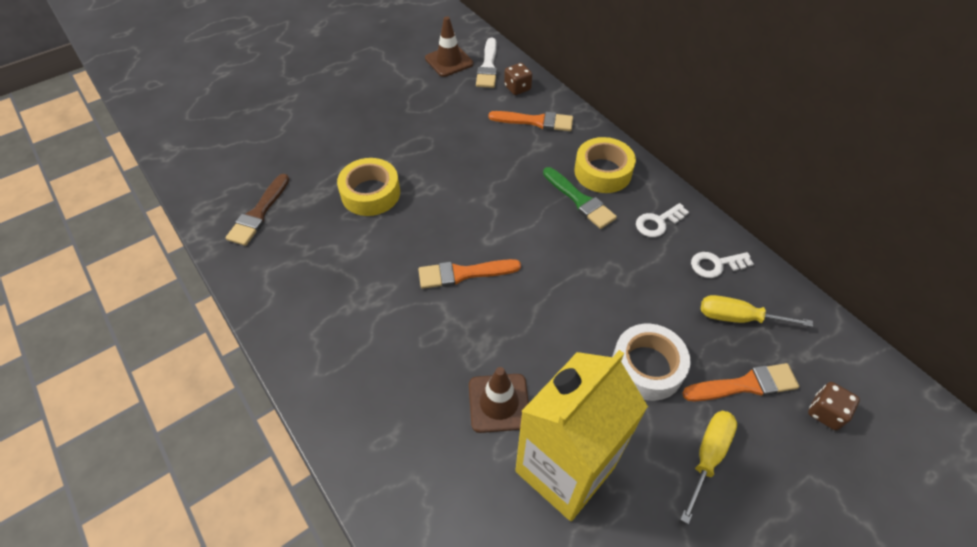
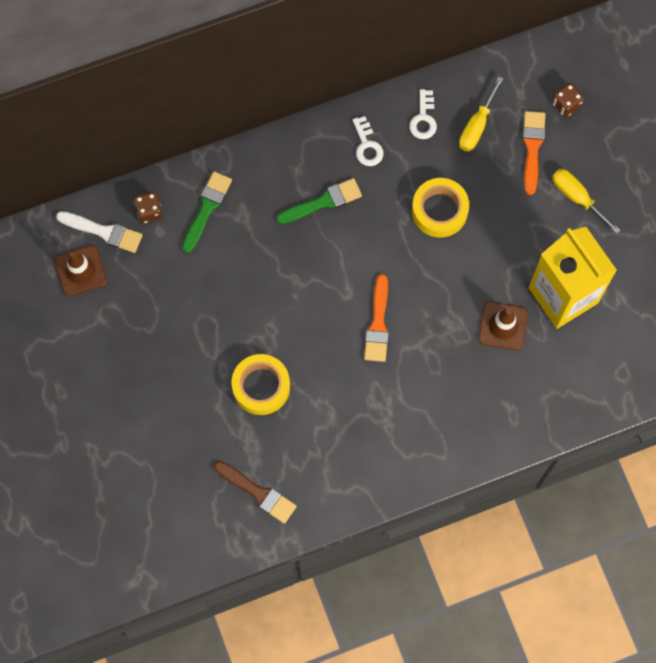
camera: 75 degrees left, 20 degrees up
(535, 121) = (207, 208): orange brush -> green brush
(603, 172) = (294, 169): yellow tape -> yellow tape (439, 210)
(647, 367) = (501, 210): white tape -> none

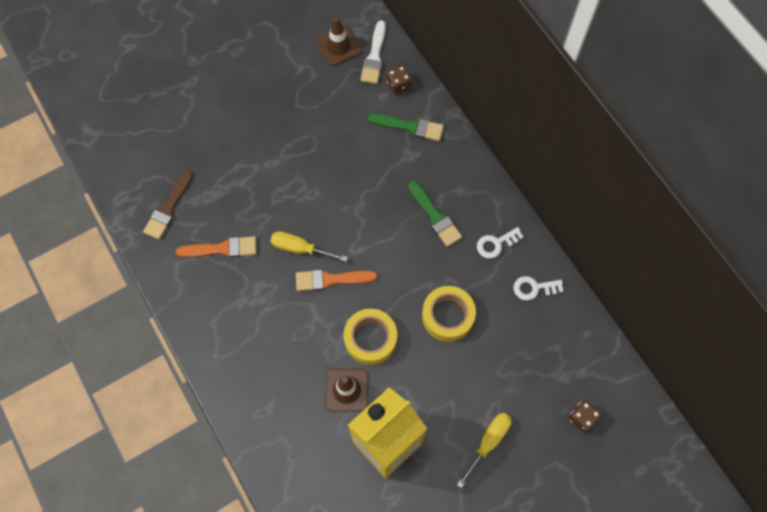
camera: 80 degrees right, 5 degrees down
(261, 386) = (260, 195): yellow tape -> yellow tape (370, 339)
(476, 126) = (538, 336): yellow screwdriver -> yellow screwdriver (300, 248)
(532, 148) = (529, 392): orange brush -> orange brush (222, 249)

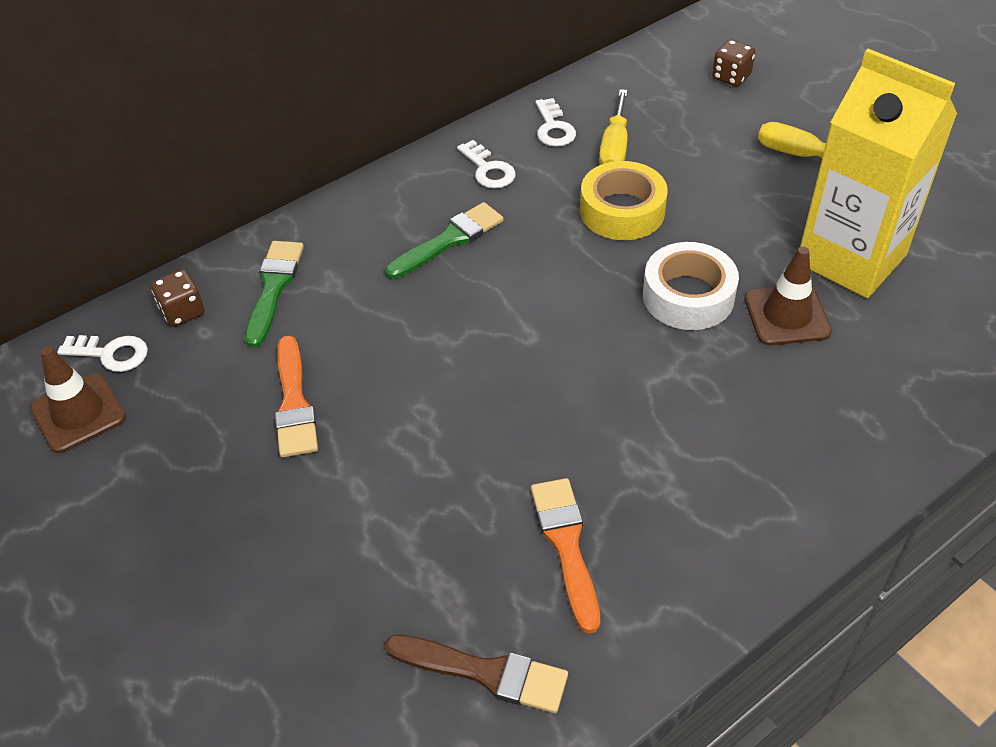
camera: 95 degrees left, 20 degrees down
(300, 248) = (541, 414): yellow screwdriver -> yellow screwdriver (614, 148)
(331, 279) = (594, 360): orange brush -> orange brush (294, 403)
(370, 339) = (688, 296): yellow tape -> white tape
(374, 56) = (111, 353): white brush -> white key

